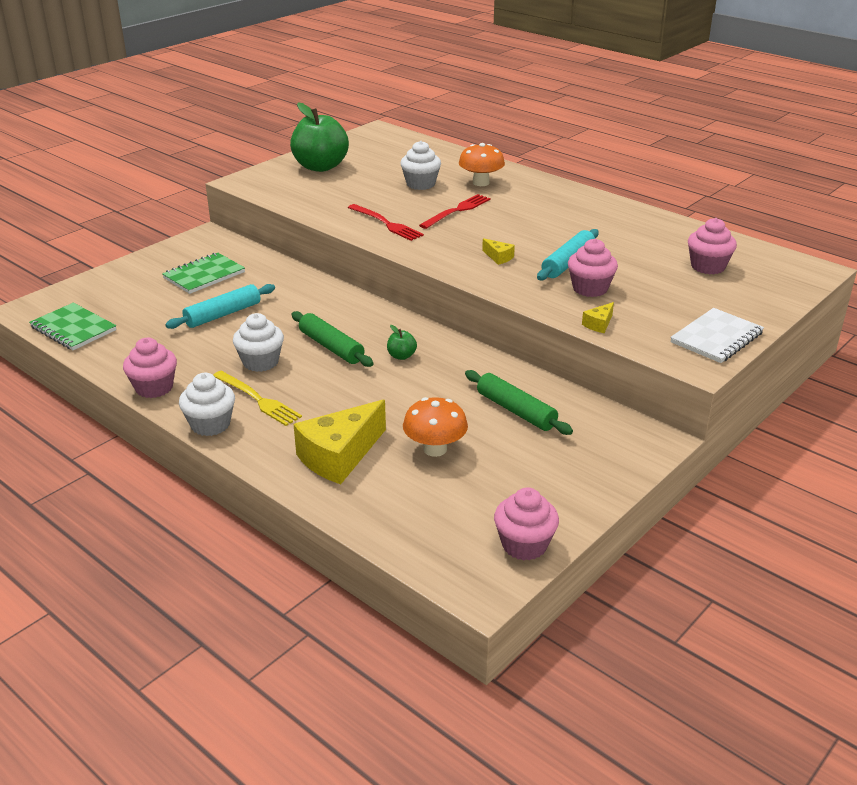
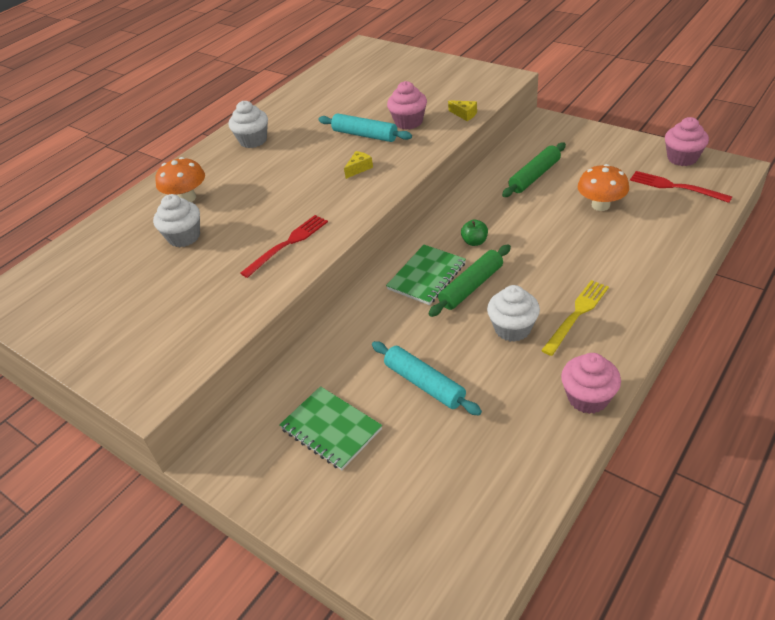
camera: 90 degrees left, 10 degrees up
(73, 329) = (490, 527): green notebook -> green notebook (427, 276)
(210, 424) = (629, 336): white cupcake -> white cupcake (253, 140)
(320, 167) = (112, 327): green apple -> none
(339, 456) = (634, 249): yellow cheese -> none
(457, 211) = (257, 203): red fork -> red fork (675, 187)
(708, 266) = (363, 80): pink cupcake -> none
(716, 338) = (469, 73): white notebook -> none

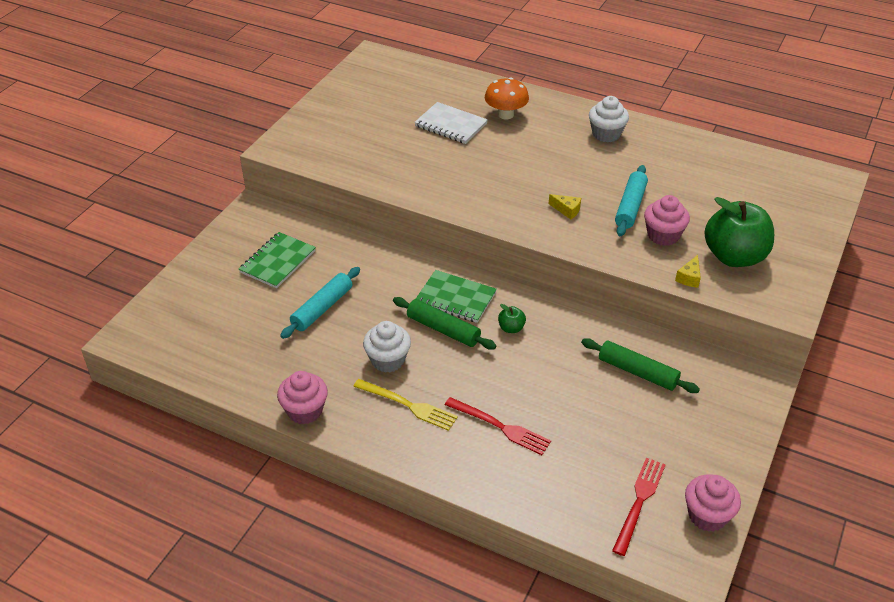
camera: 75 degrees right, 0 degrees up
(184, 237) = (451, 125): white cupcake -> white notebook
(288, 244) = (445, 183): red fork -> red fork (500, 427)
(442, 93) = (734, 256): none -> green apple
(600, 205) = (589, 429): orange mushroom -> none

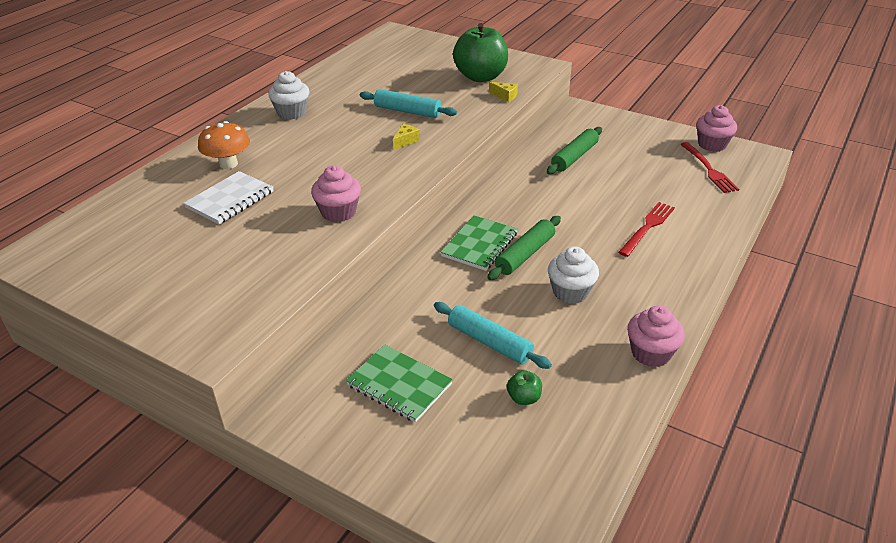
camera: 85 degrees left, 5 degrees down
(408, 405) = (631, 280): yellow fork -> none
(511, 328) = (523, 214): green apple -> green apple (524, 398)
(639, 502) = (709, 169): red fork -> red fork turned 135 degrees counterclockwise
(663, 235) = (450, 101): pink cupcake -> pink cupcake (338, 212)

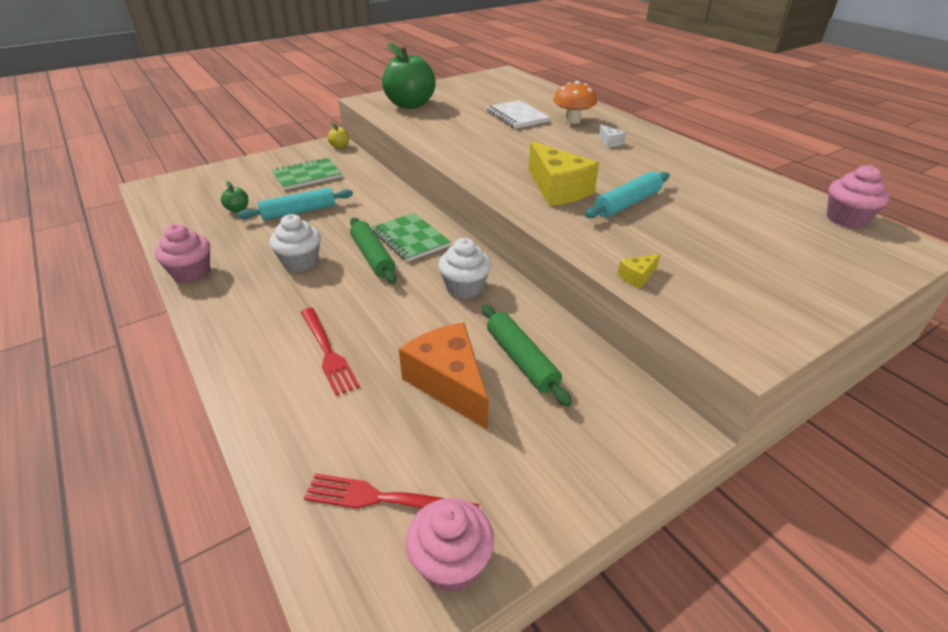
camera: 115 degrees right, 0 degrees up
(282, 135) = (610, 142): none -> white cheese
(284, 402) = (339, 146): none -> yellow apple
(292, 113) = (656, 151): white cupcake -> white cupcake (465, 288)
(338, 212) = (462, 144): pink cupcake -> pink cupcake (846, 219)
(406, 141) = (558, 189): yellow cheese -> yellow cheese, size x2.31
(481, 77) = (713, 275): green apple -> green apple (410, 105)
(620, 174) = (449, 383): none -> orange cheese

